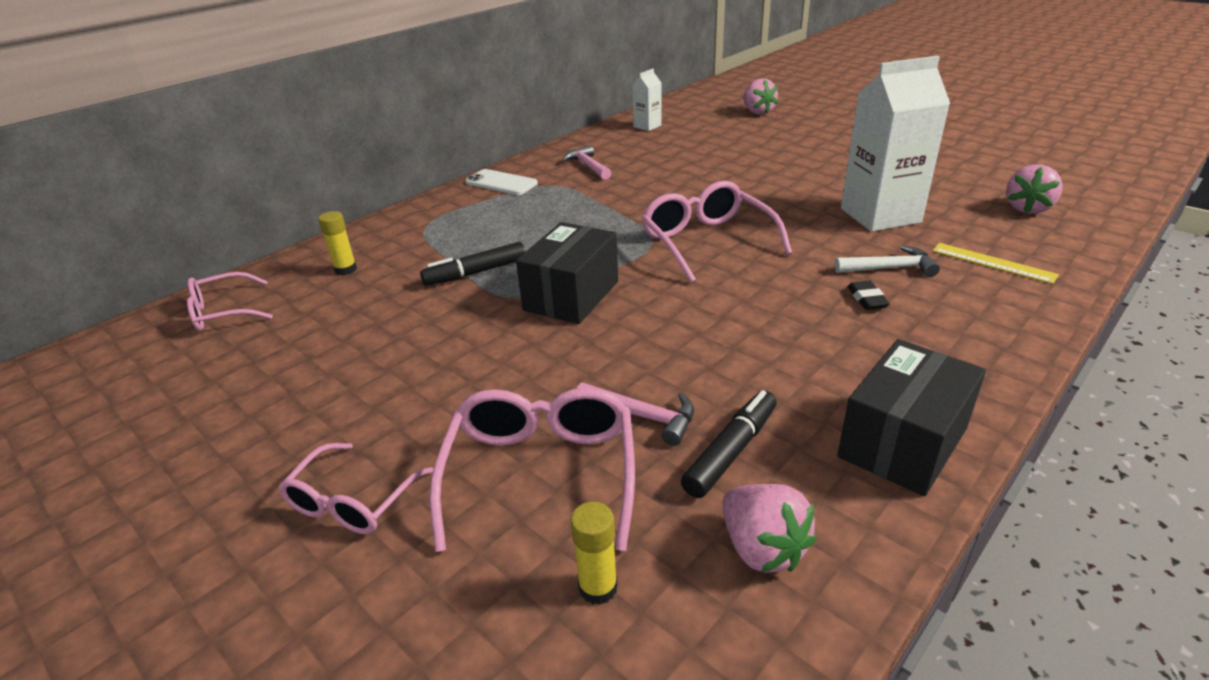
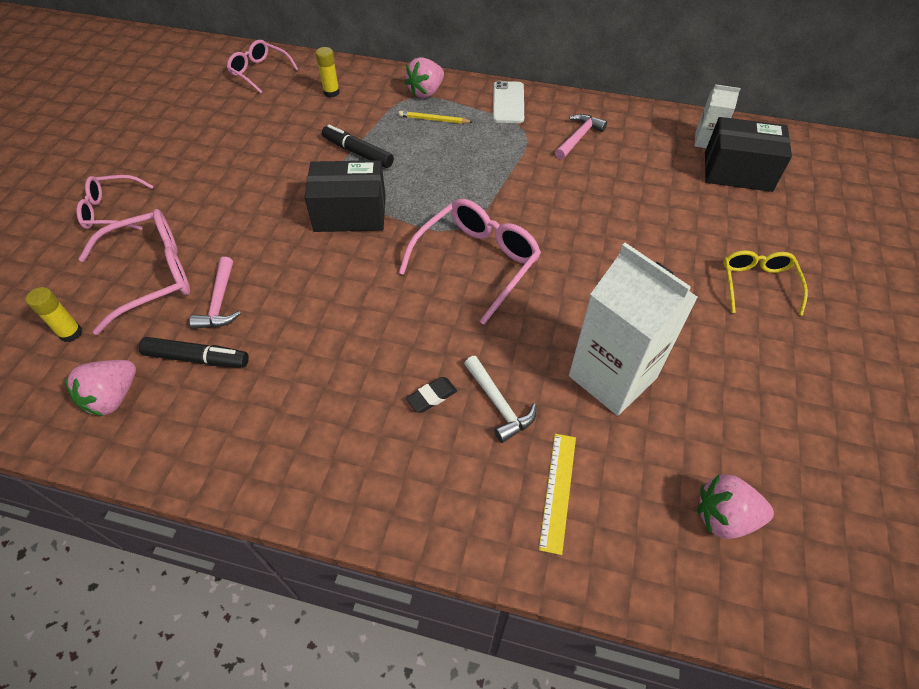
camera: 60 degrees right, 20 degrees up
(478, 221) = (434, 120): none -> yellow pencil
(757, 112) = (825, 211): pink strawberry -> pink strawberry (426, 92)
(813, 147) = (757, 284): none -> yellow glasses
(902, 442) = (234, 454): black box -> black box (737, 171)

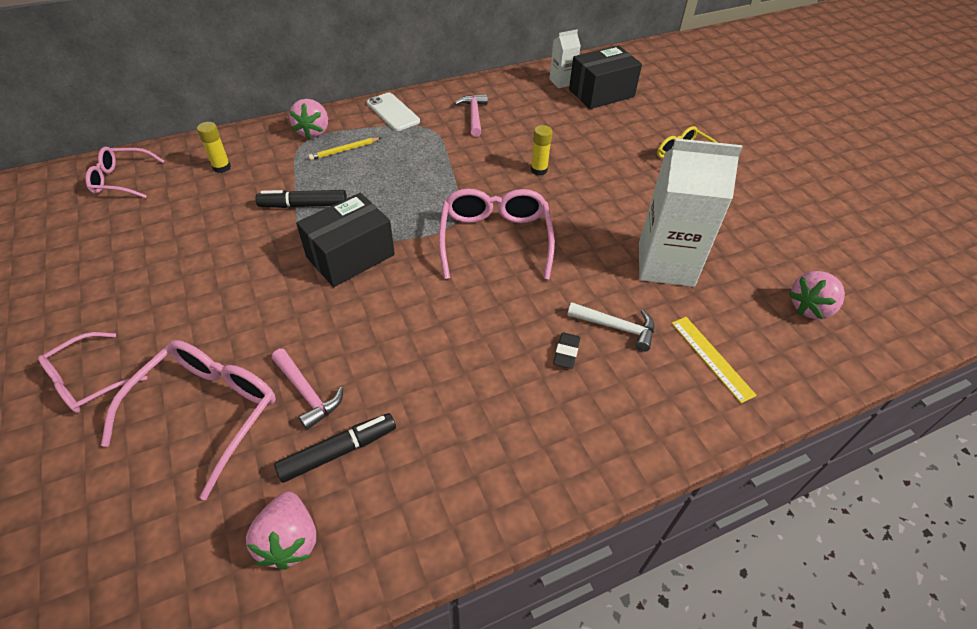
camera: 40 degrees left, 5 degrees down
(70, 333) = (171, 518): yellow glue stick -> yellow glue stick (539, 170)

